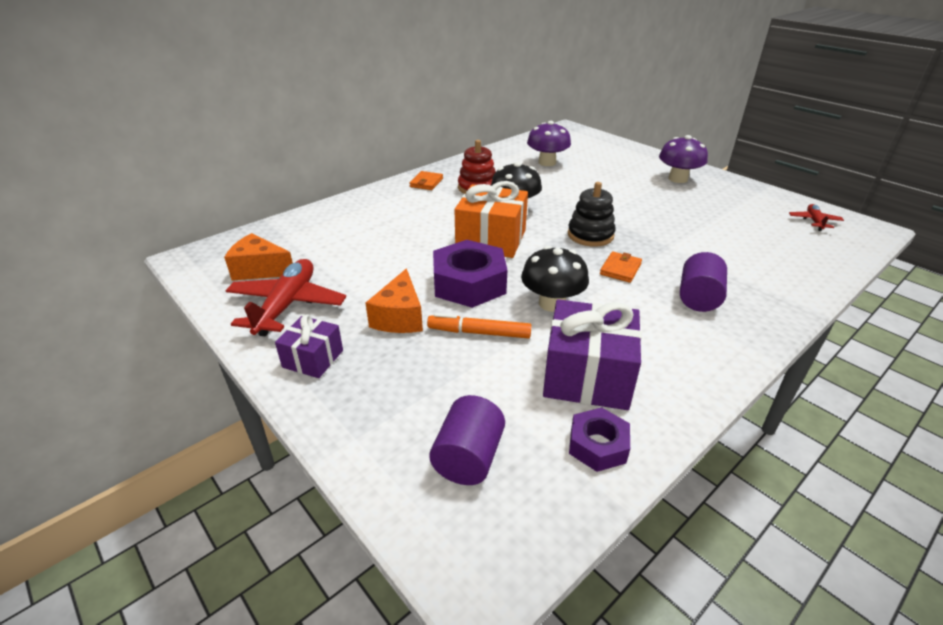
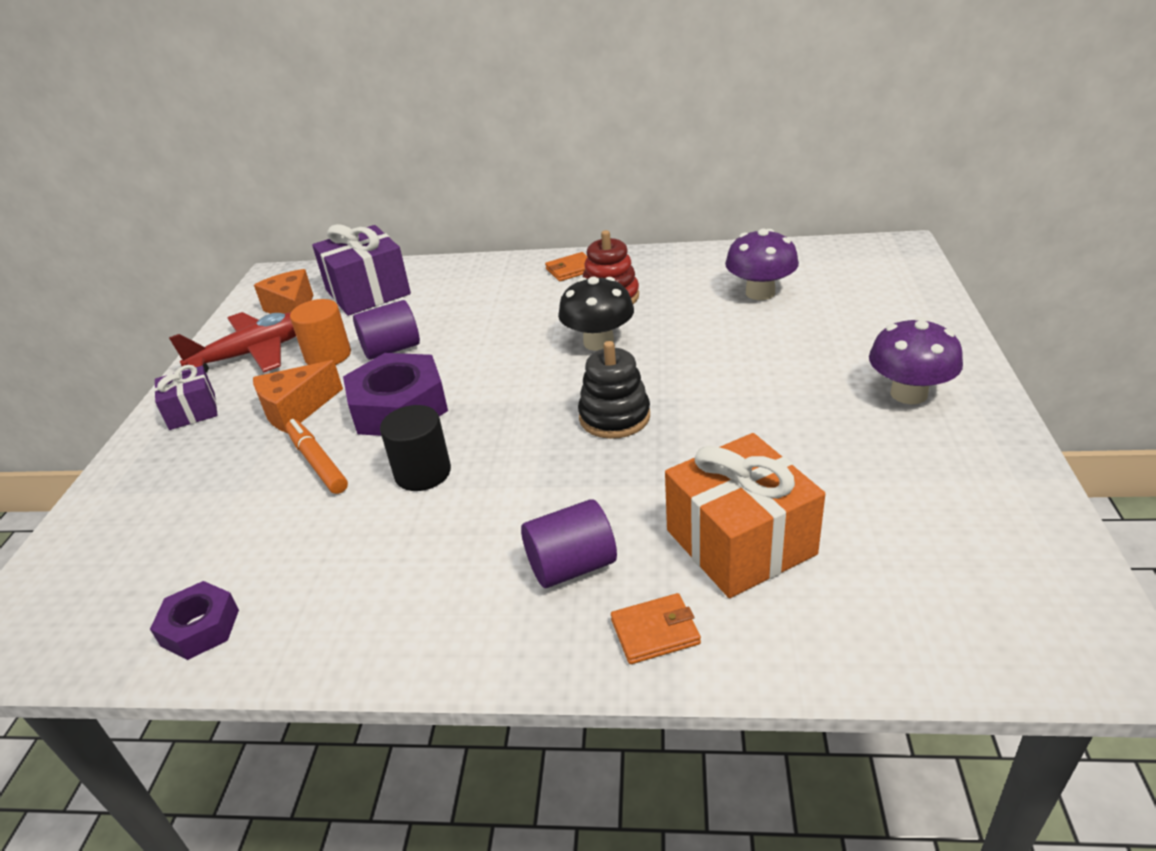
camera: 50 degrees right, 0 degrees up
(355, 281) = (328, 355): none -> orange cylinder
(468, 458) = (125, 561): purple cylinder -> purple cylinder (391, 349)
(491, 239) = (505, 369): orange gift -> orange gift (740, 542)
(552, 303) = (423, 473): black mushroom -> black cylinder
(587, 376) = (310, 564): purple gift -> purple gift (368, 292)
(620, 269) = (561, 477): orange wallet -> orange wallet (655, 631)
(814, 221) = (1006, 576): red plane -> none

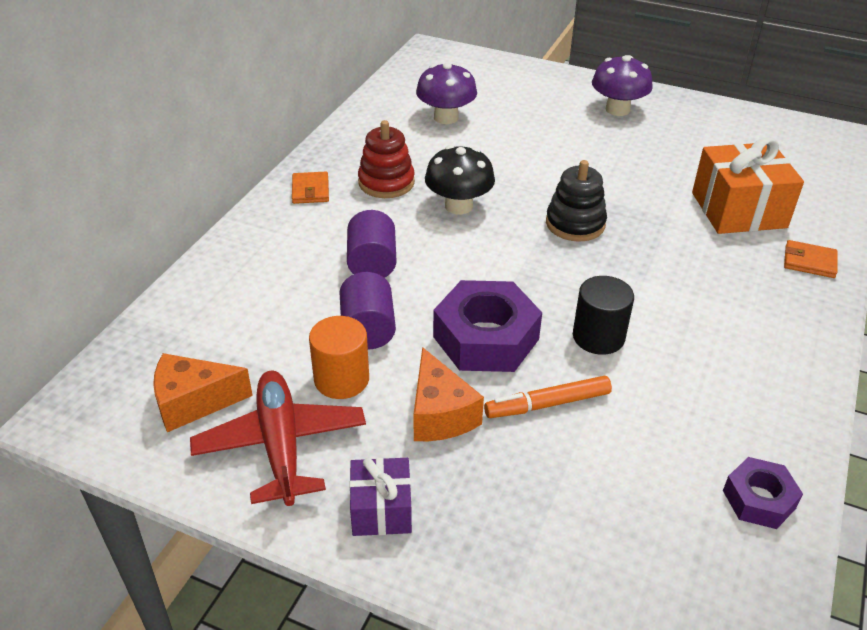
camera: 75 degrees left, 5 degrees up
(368, 292) = (213, 332): purple gift -> none
(571, 566) = (741, 281): purple cylinder -> purple cylinder (372, 263)
(655, 631) = (809, 262): orange wallet -> orange wallet turned 75 degrees counterclockwise

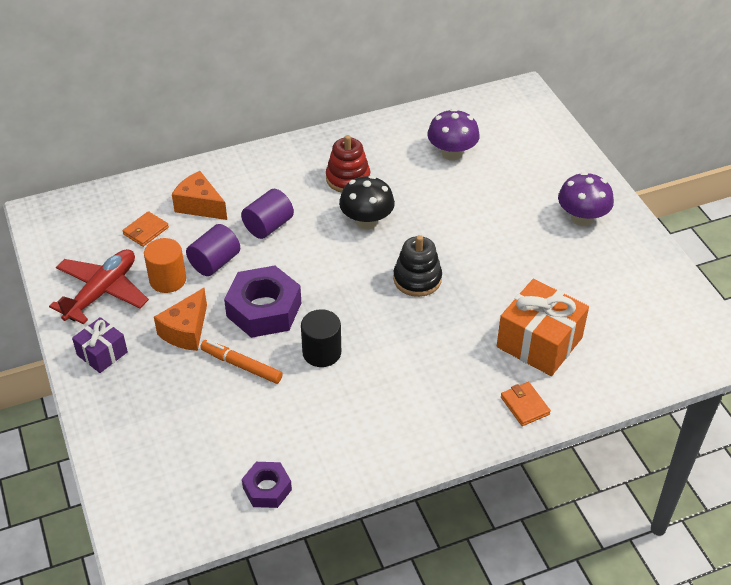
camera: 45 degrees right, 5 degrees up
(193, 402) = (94, 244): orange cheese -> orange cheese (199, 206)
(310, 190) = (299, 157): orange wallet -> orange wallet (146, 231)

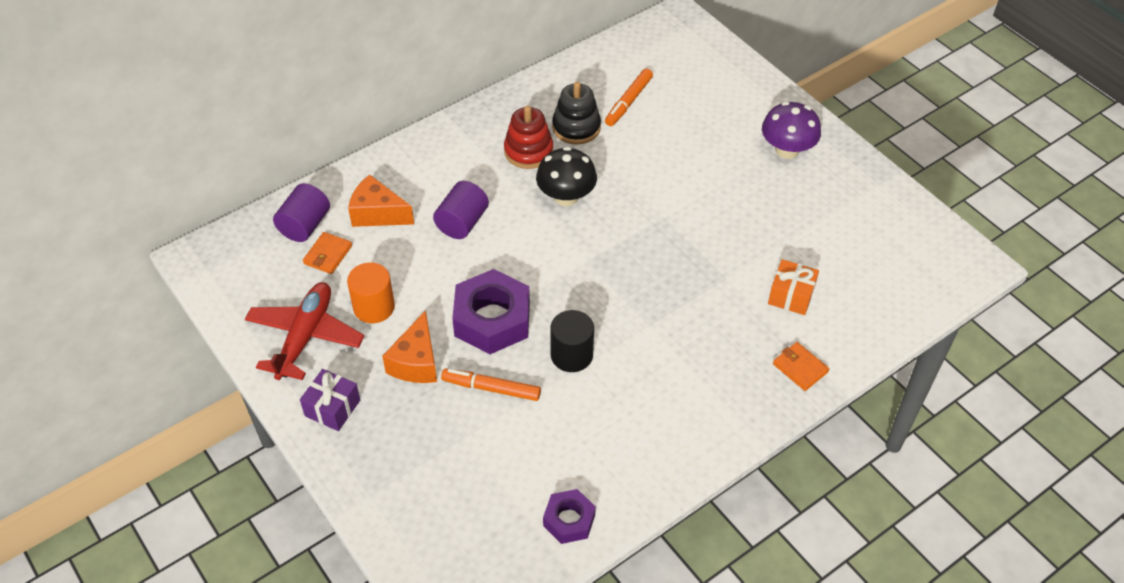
camera: 15 degrees left, 5 degrees up
(215, 262) = (418, 276): purple cylinder -> purple cylinder (305, 225)
(417, 279) = (642, 251): black stacking toy -> black stacking toy (576, 127)
(452, 153) = (628, 102): purple mushroom -> orange marker
(539, 342) = (791, 296): orange gift -> orange gift, size x0.57

